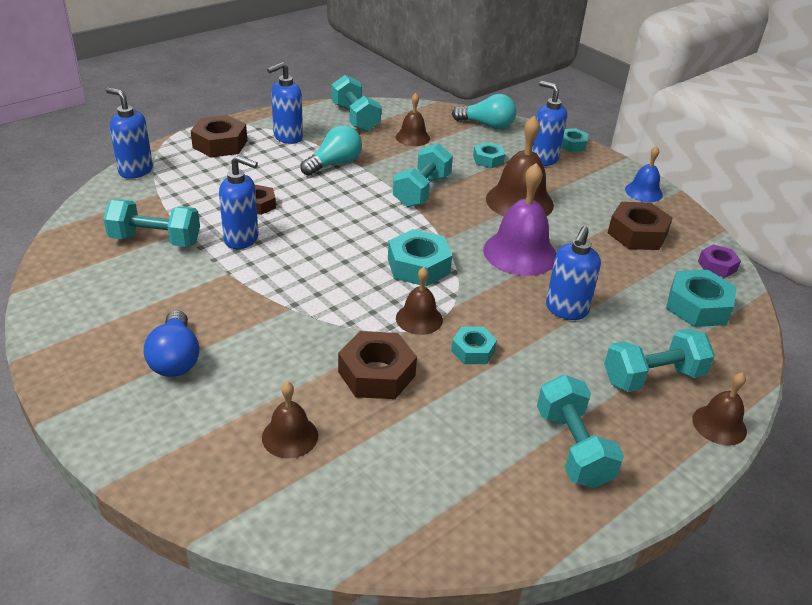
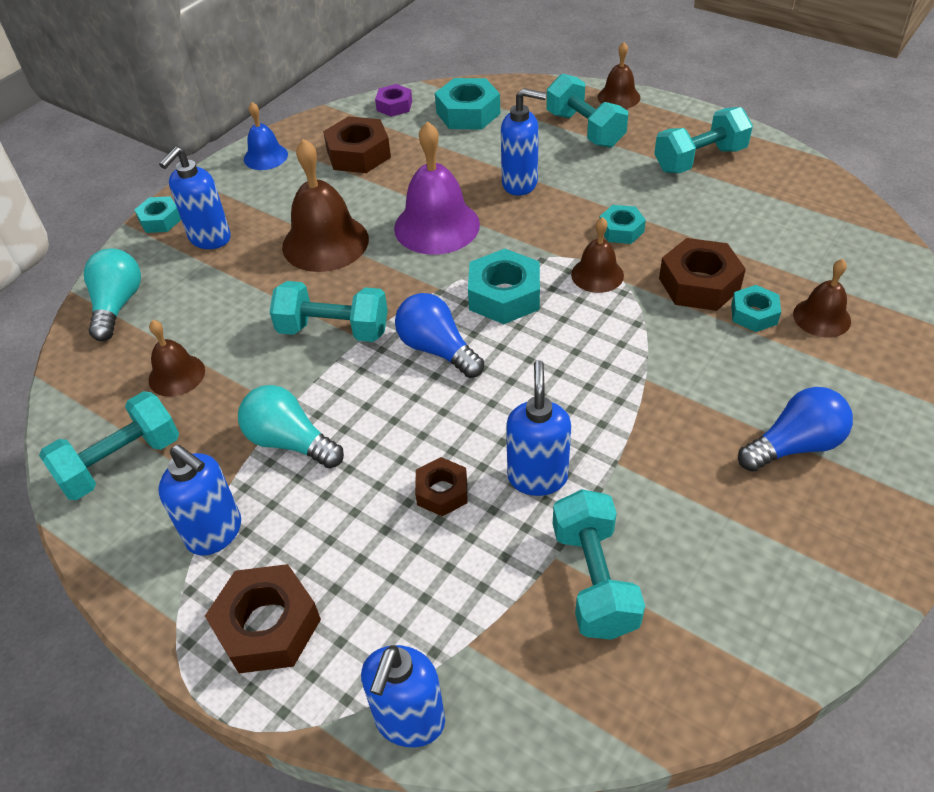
camera: 100 degrees left, 10 degrees up
(379, 226) = (437, 349): none -> blue light bulb
(488, 160) = (225, 286): turquoise nut -> turquoise nut (754, 314)

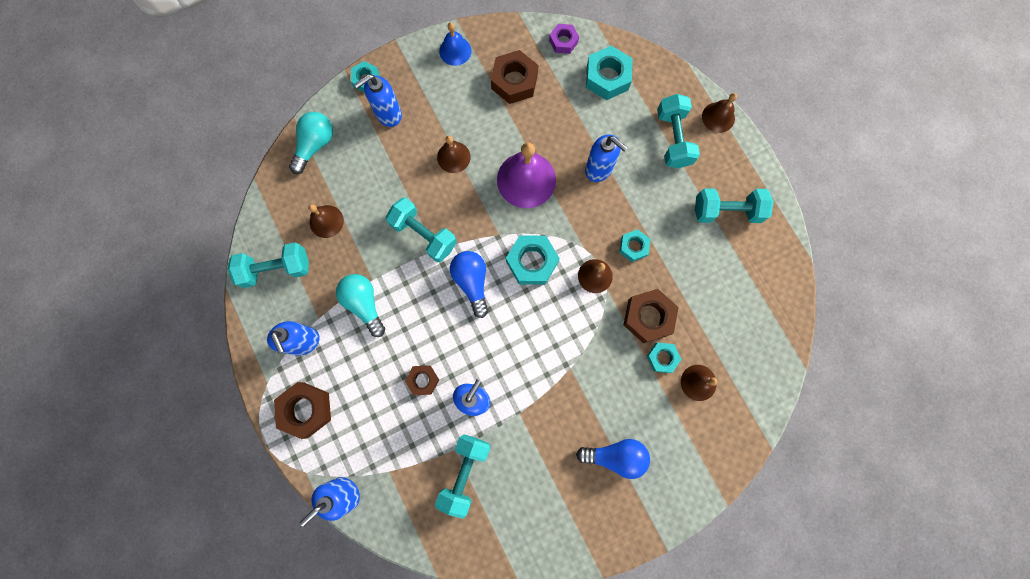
camera: 25 degrees right, 30 degrees up
(325, 242) = (453, 157): brown bell -> brown bell, size x0.57

